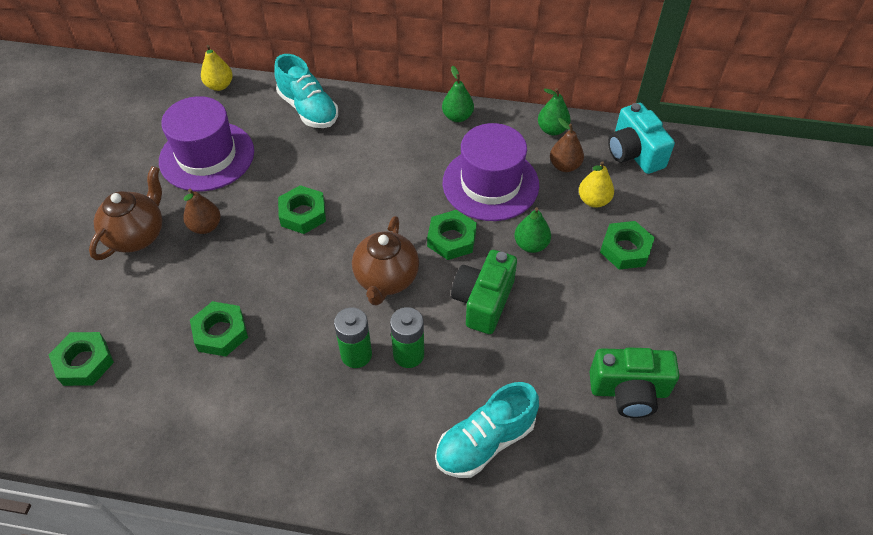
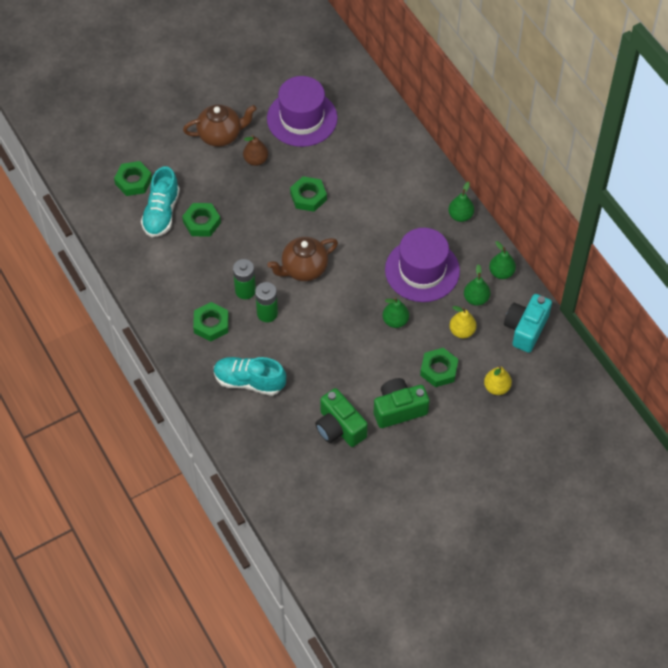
camera: 50 degrees right, 5 degrees up
(219, 85) = (359, 77): yellow pear -> yellow pear (496, 387)
(308, 109) = (387, 136): turquoise shoe -> turquoise shoe (161, 213)
(451, 239) = (361, 280): green nut -> green nut (211, 324)
(483, 301) = (333, 324): green camera -> green camera (399, 409)
(564, 166) = (476, 299): brown pear -> green pear

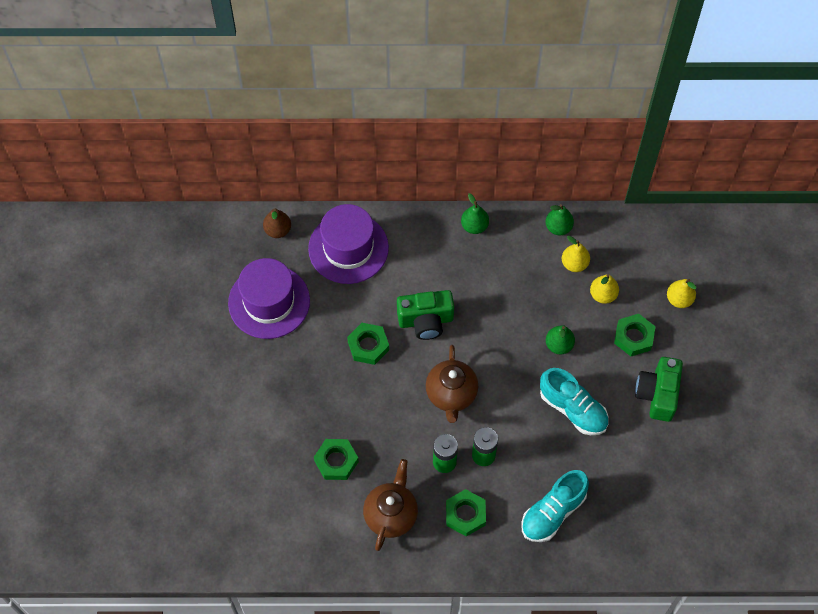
camera: 60 degrees left, 5 degrees up
(133, 181) = (241, 502): green nut -> none
(161, 213) = (299, 494): turquoise shoe -> turquoise shoe (573, 409)
(221, 135) = (239, 388): brown teapot -> brown teapot (391, 514)
(256, 160) = (292, 371): brown pear -> brown pear (278, 230)
(339, 427) = (649, 457): green camera -> green camera (426, 321)
(422, 270) = (516, 292): purple hat -> purple hat (348, 248)
(476, 299) = (574, 264): green pear -> yellow pear
(525, 329) = (630, 241): turquoise camera -> none

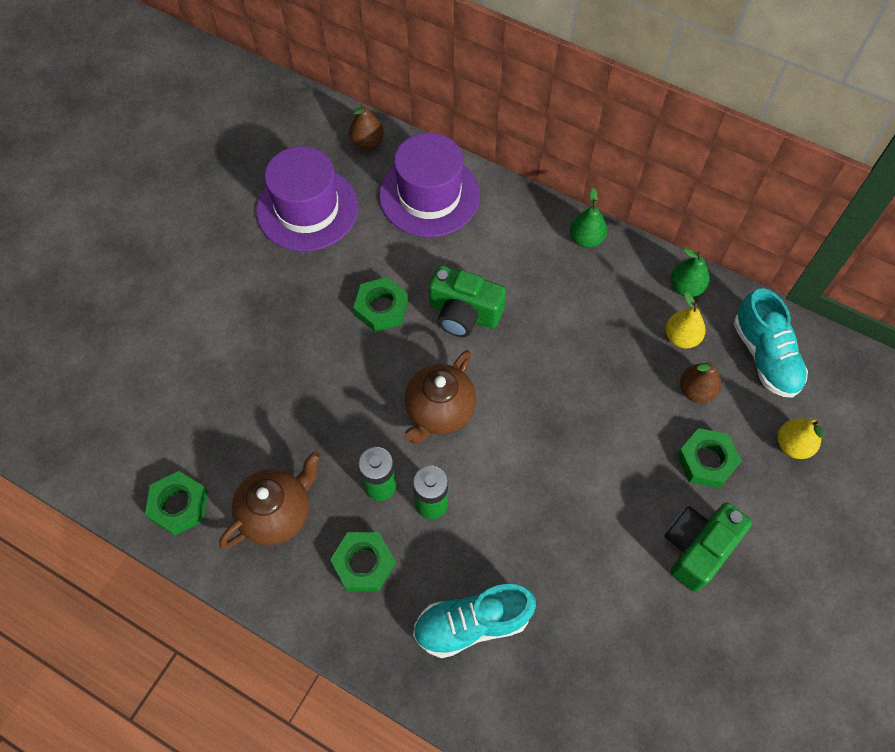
camera: 30 degrees right, 0 degrees up
(336, 461) = (259, 416): green nut -> green nut (179, 505)
(559, 345) = (605, 421): green pear -> none
(573, 409) = (576, 508): turquoise shoe -> turquoise shoe (765, 356)
(603, 295) = (696, 390): yellow pear -> brown pear

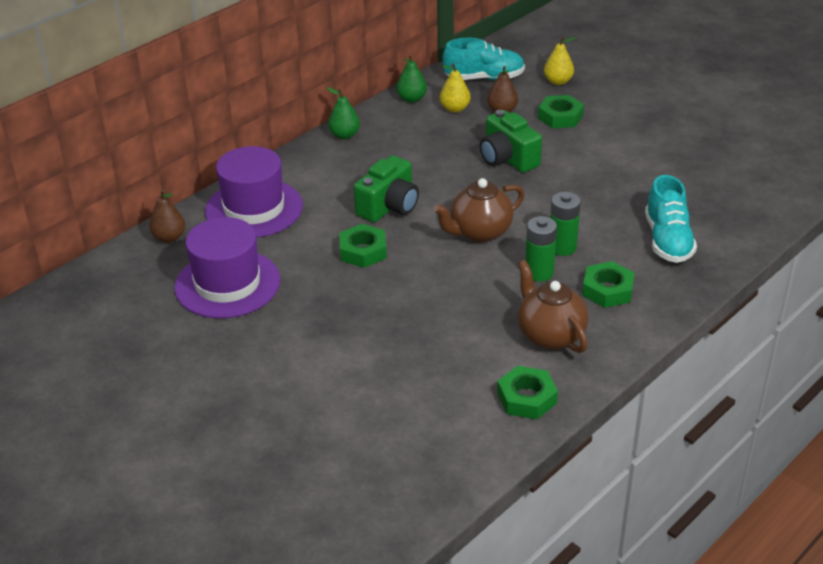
camera: 75 degrees left, 25 degrees down
(439, 412) = (479, 232): brown teapot -> brown teapot turned 105 degrees clockwise
(697, 548) = (626, 132): green camera -> green camera (507, 158)

